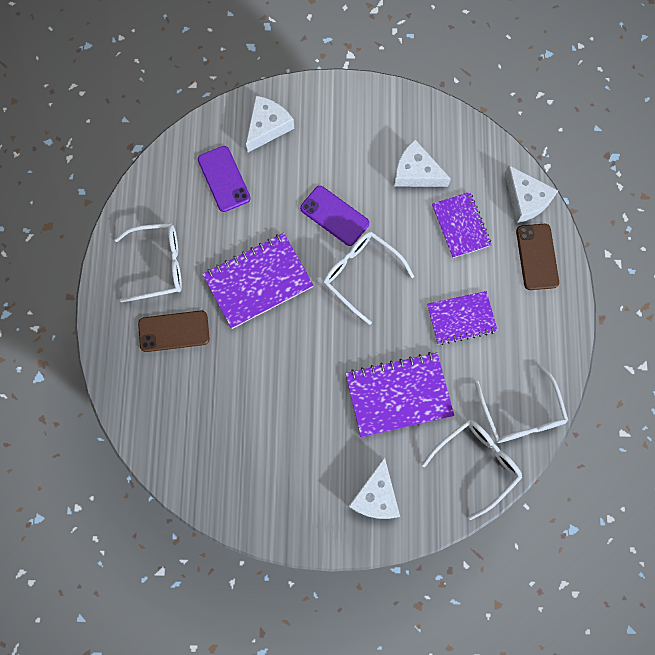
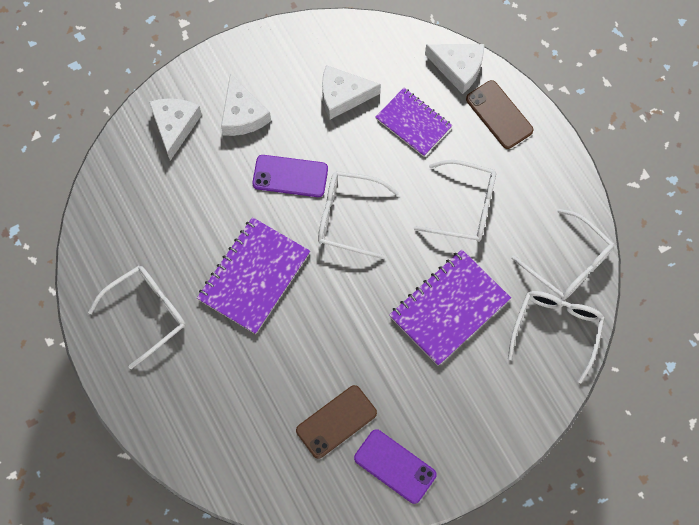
camera: 30 degrees left, 5 degrees down
(174, 331) = (200, 368): brown phone -> brown phone (336, 422)
(224, 179) = (162, 198): purple phone -> purple phone (395, 466)
(376, 496) = (483, 411): white cheese -> white cheese (242, 115)
(461, 318) = (464, 207): purple notebook -> white glasses

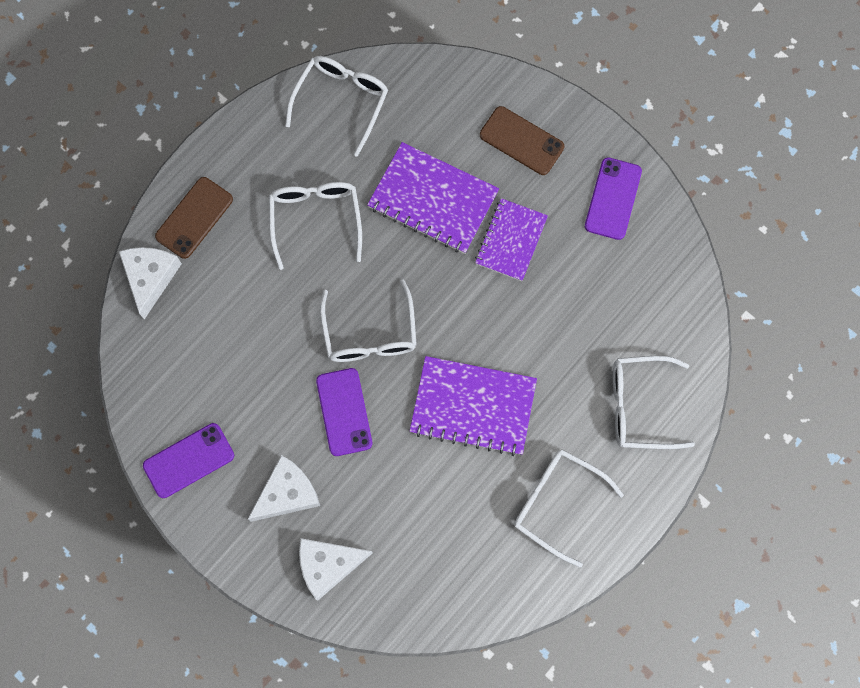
camera: 110 degrees left, 5 degrees up
(298, 54) = (188, 460): none -> purple phone
(336, 422) = (592, 268): brown phone -> brown phone (521, 141)
(343, 96) = (226, 390): white cheese -> none
(413, 123) = (234, 303): purple notebook -> purple notebook (511, 240)
(556, 329) = (416, 93): white glasses -> white glasses (639, 406)

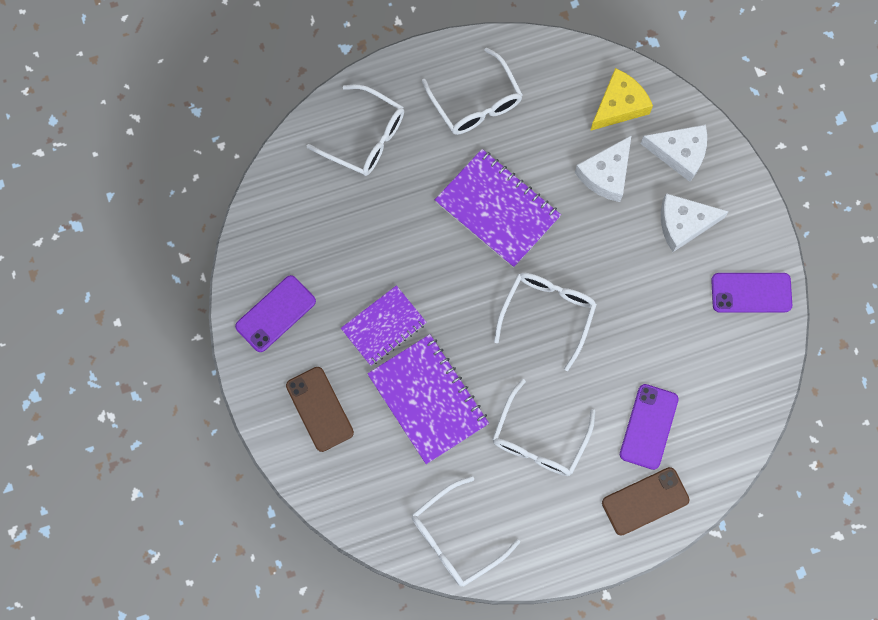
camera: 150 degrees left, 0 degrees up
(150, 277) = (710, 467): white cheese -> white cheese (606, 174)
(344, 412) = (604, 262): purple phone -> purple phone (648, 426)
(415, 582) = (619, 105): none -> yellow cheese

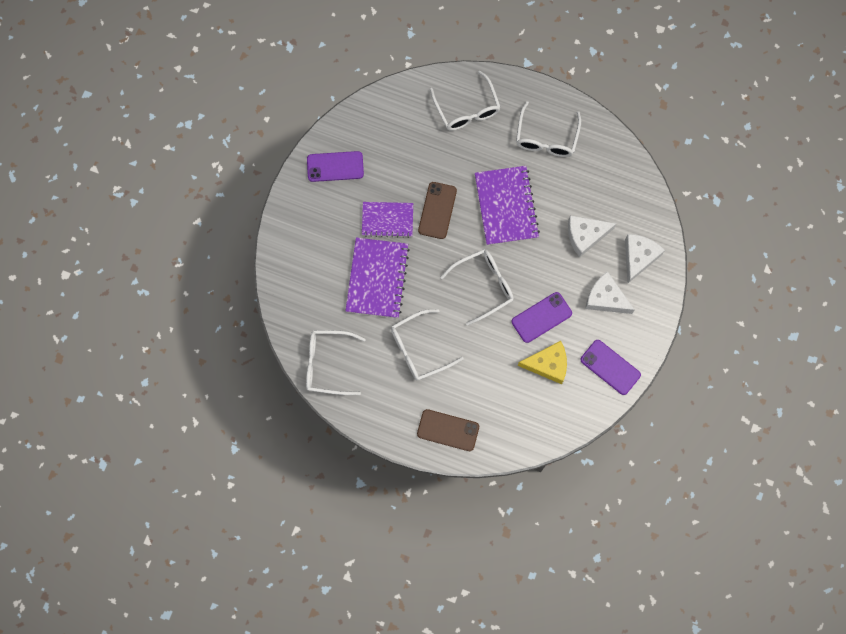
camera: 40 degrees right, 0 degrees up
(319, 409) = (314, 236): brown phone -> brown phone (437, 210)
(619, 105) = (627, 203): yellow cheese -> yellow cheese (548, 364)
(648, 426) = (485, 392): purple phone -> purple phone (541, 317)
(679, 153) = (638, 257): white cheese -> white cheese turned 120 degrees counterclockwise

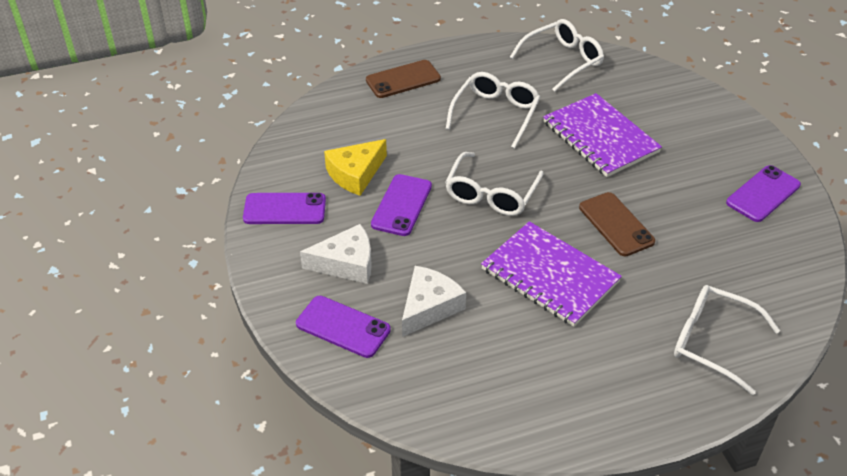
camera: 140 degrees right, 30 degrees down
(387, 220) = (653, 185): purple notebook -> none
(546, 138) = (586, 378): white glasses -> none
(638, 257) = (343, 327): white cheese -> purple phone

